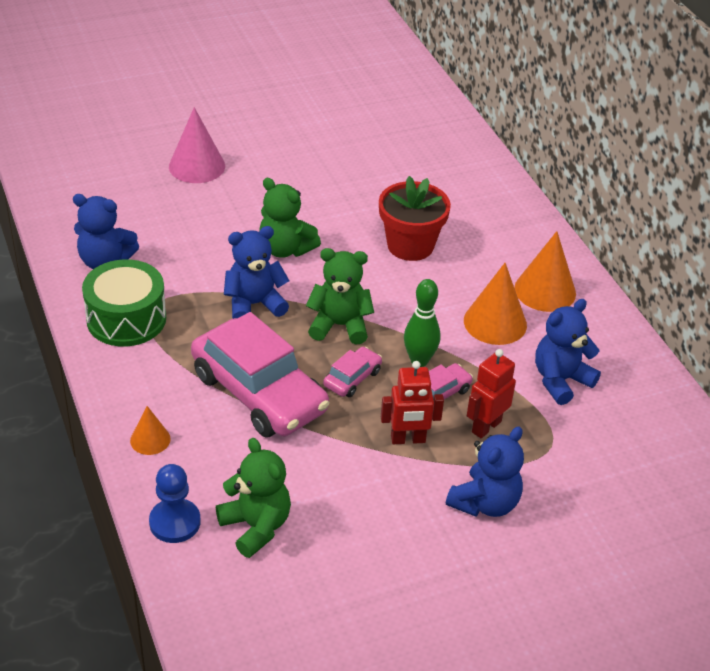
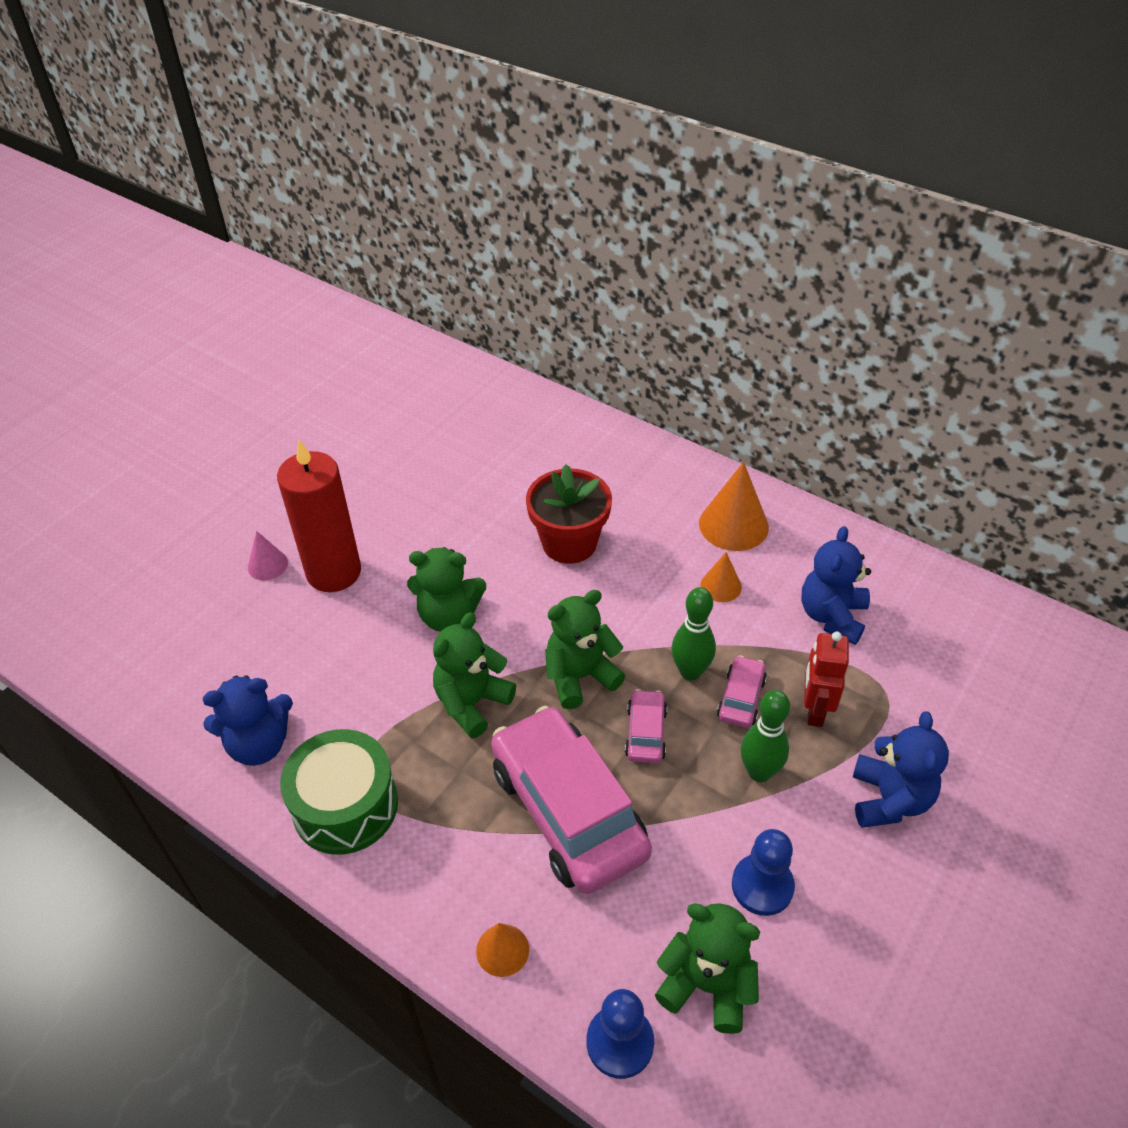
camera: 30 degrees left, 5 degrees up
(197, 166) = (267, 565): pink cone -> pink cone, size x0.56
(234, 189) = (334, 572): none -> red candle
(254, 304) = (472, 703): blue teddy bear -> green teddy bear
(259, 393) = (568, 810): pink car -> pink car turned 135 degrees counterclockwise
(344, 499) = (762, 886): none -> blue pawn
(408, 439) = (759, 772): red robot -> green bowling pin
(495, 322) = (721, 586): orange cone -> orange cone, size x0.56

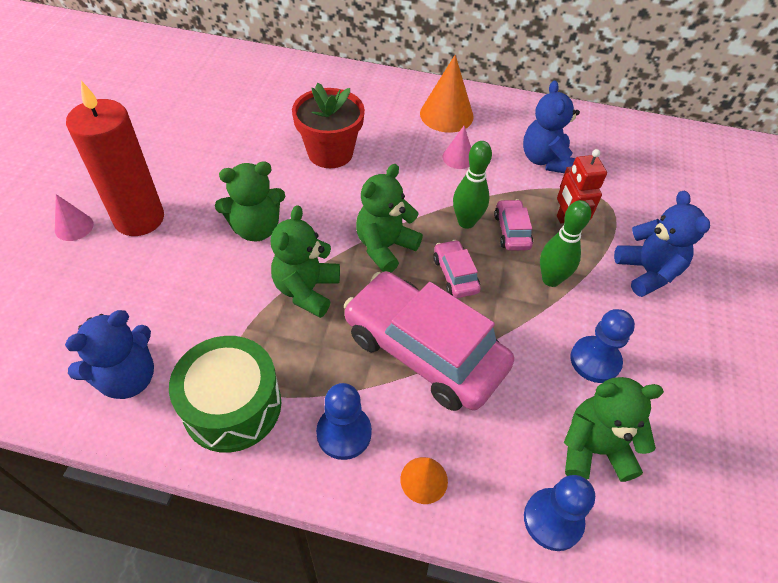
camera: 25 degrees left, 5 degrees up
(443, 872) = (344, 433): none -> blue pawn
(721, 586) = (458, 158): orange cone -> pink cone

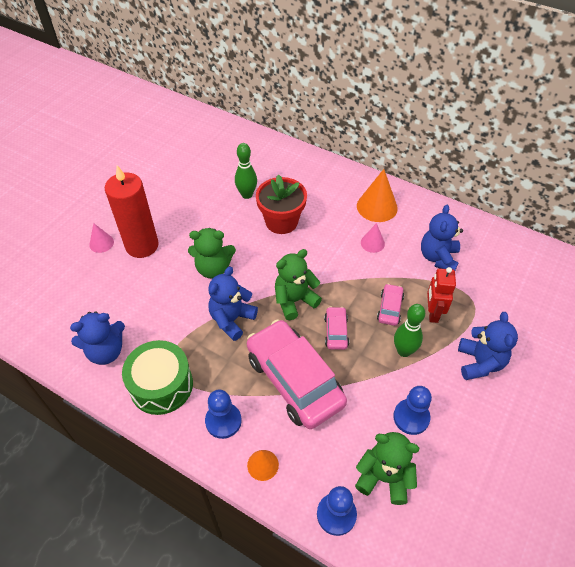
camera: 20 degrees right, 0 degrees up
(306, 290) = (232, 319): green teddy bear -> blue teddy bear
(466, 222) = (359, 294): green bowling pin -> green bowling pin (247, 195)

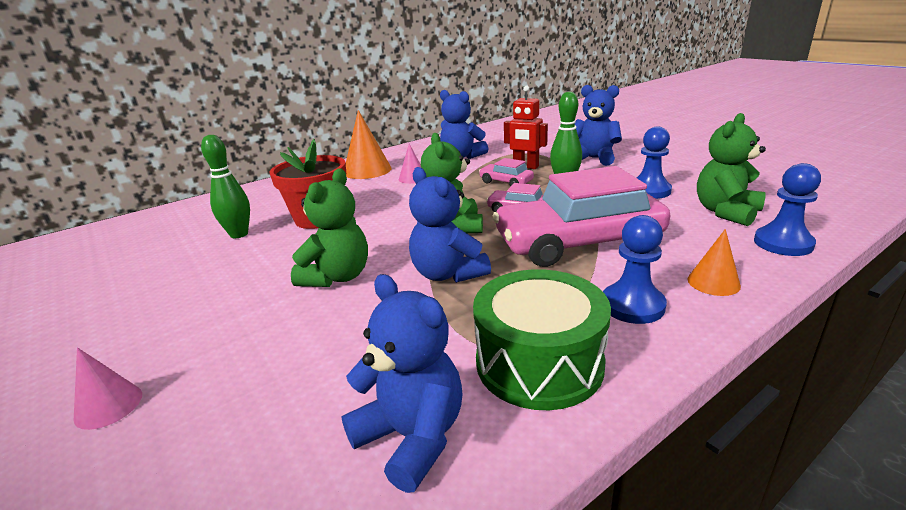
camera: 65 degrees left, 25 degrees down
(106, 351) = (412, 437): blue teddy bear -> blue teddy bear turned 45 degrees counterclockwise
(142, 245) = (196, 346): red candle -> none

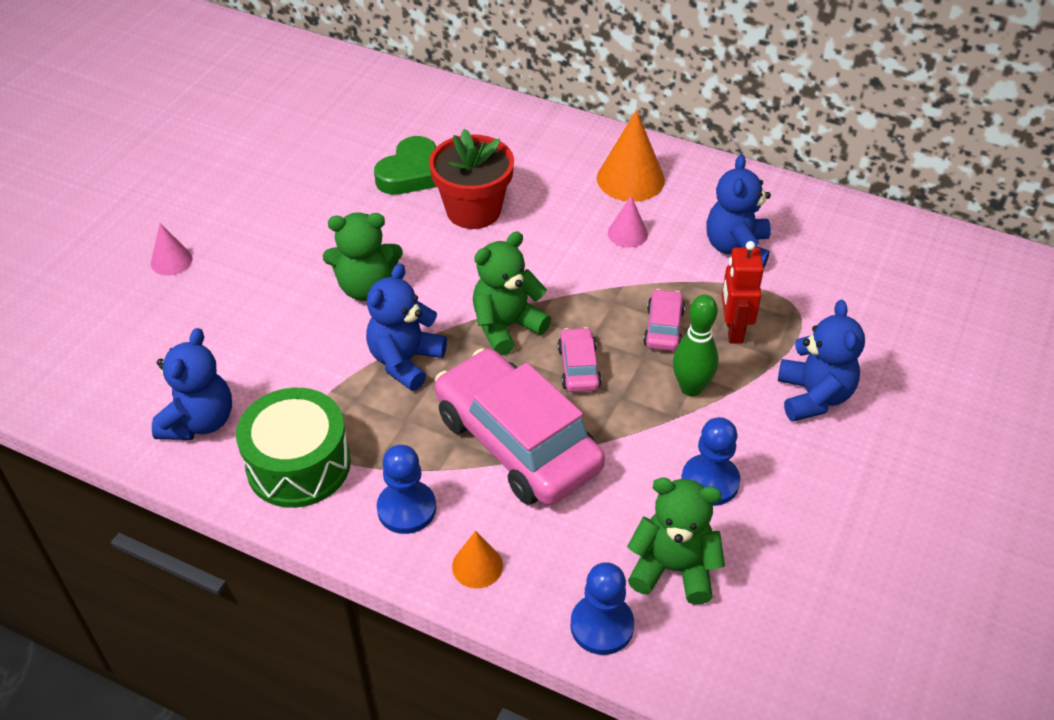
camera: 60 degrees right, 20 degrees up
(239, 234) = (411, 173): green bowling pin -> green heart

